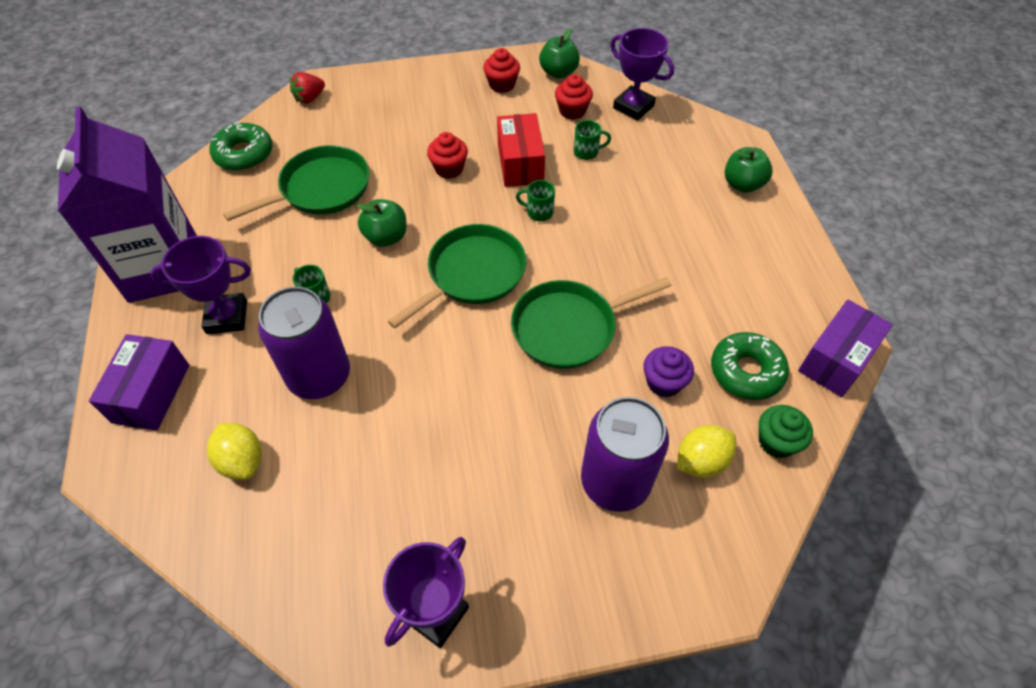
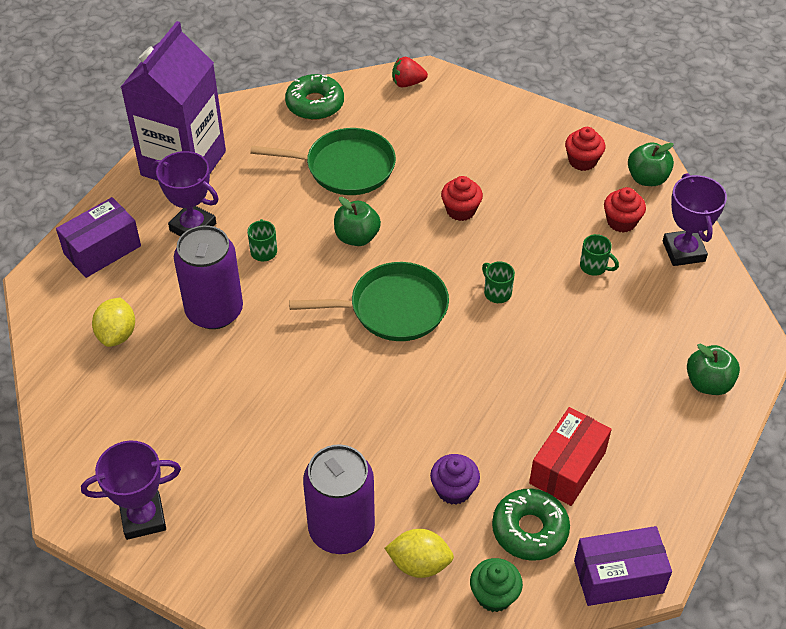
camera: 40 degrees right, 5 degrees down
(520, 163) = (524, 242): red box -> red box (567, 467)
(569, 328) = (424, 399): green pan -> none

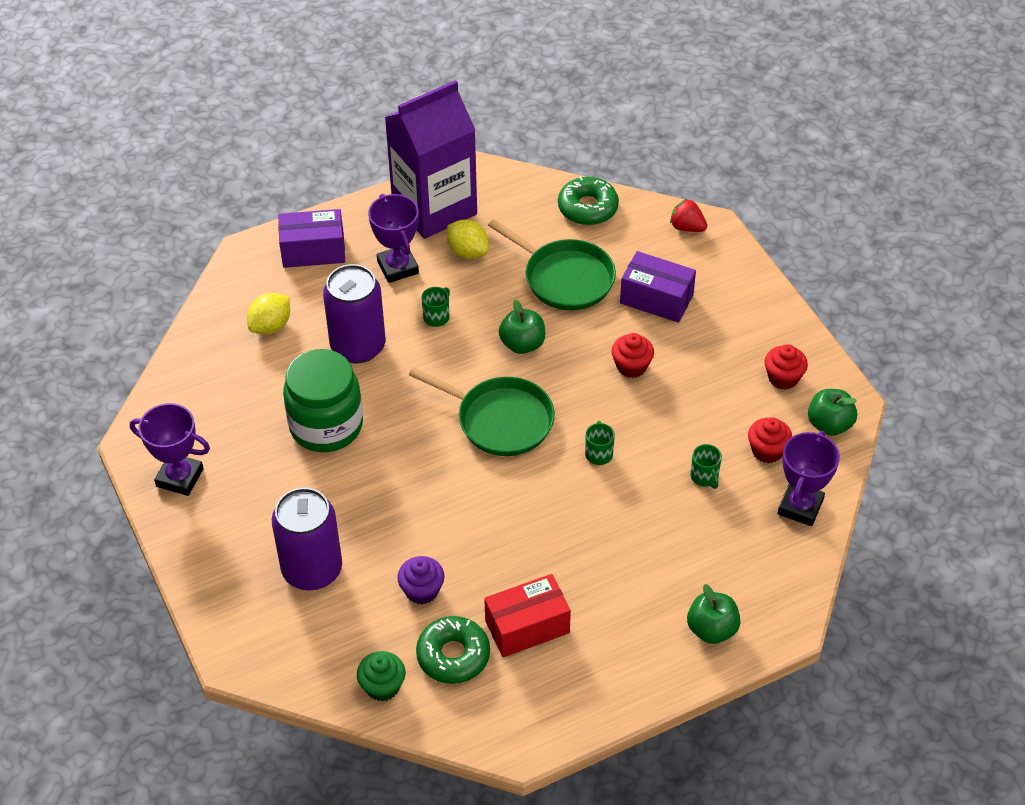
camera: 35 degrees right, 0 degrees up
(244, 394) = (326, 426): none -> green jar
(419, 564) = (347, 629): yellow lemon -> yellow lemon (468, 252)
(618, 577) = (490, 732): purple box -> purple box (656, 299)

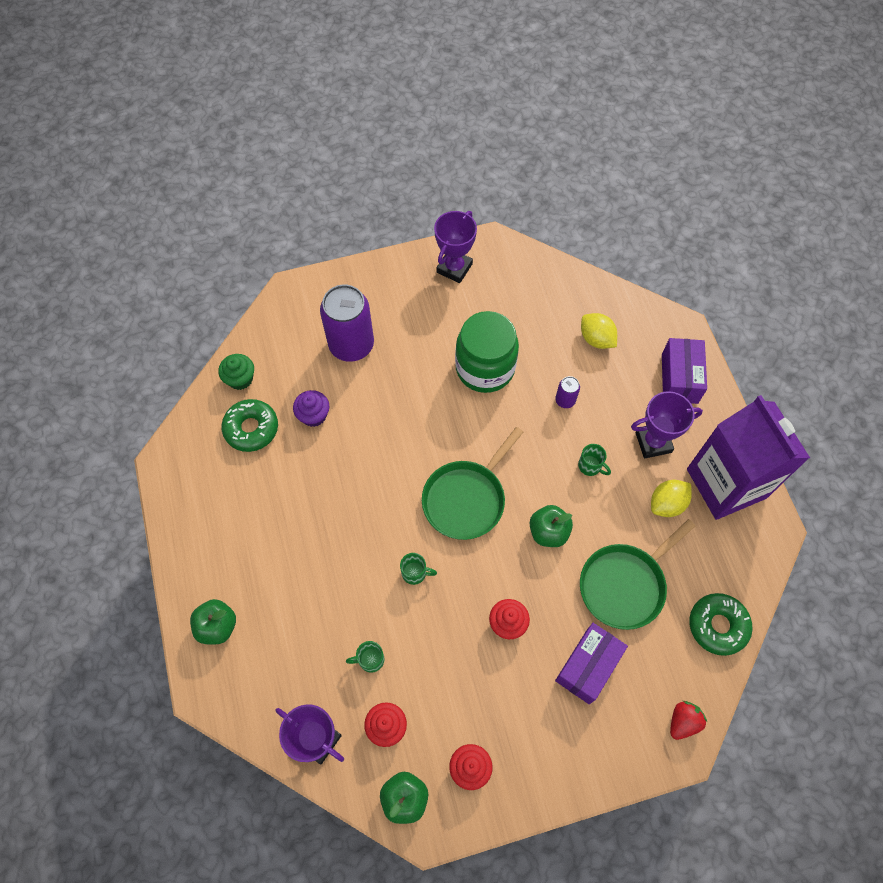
camera: 100 degrees right, 15 degrees up
(358, 346) = (565, 400): purple can -> purple can, size x0.44
(527, 626) = (261, 484): red box -> none

